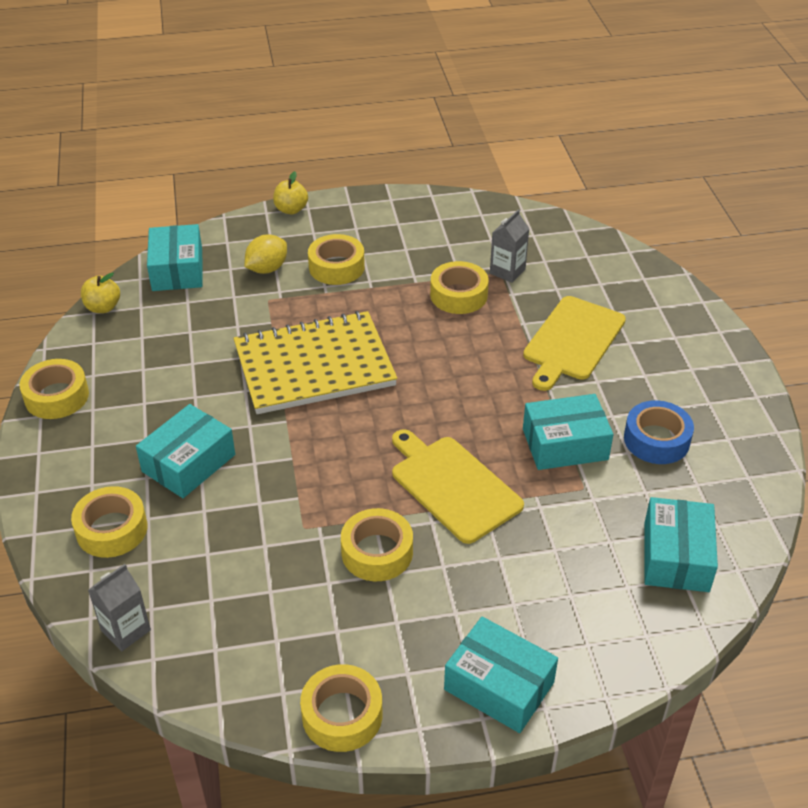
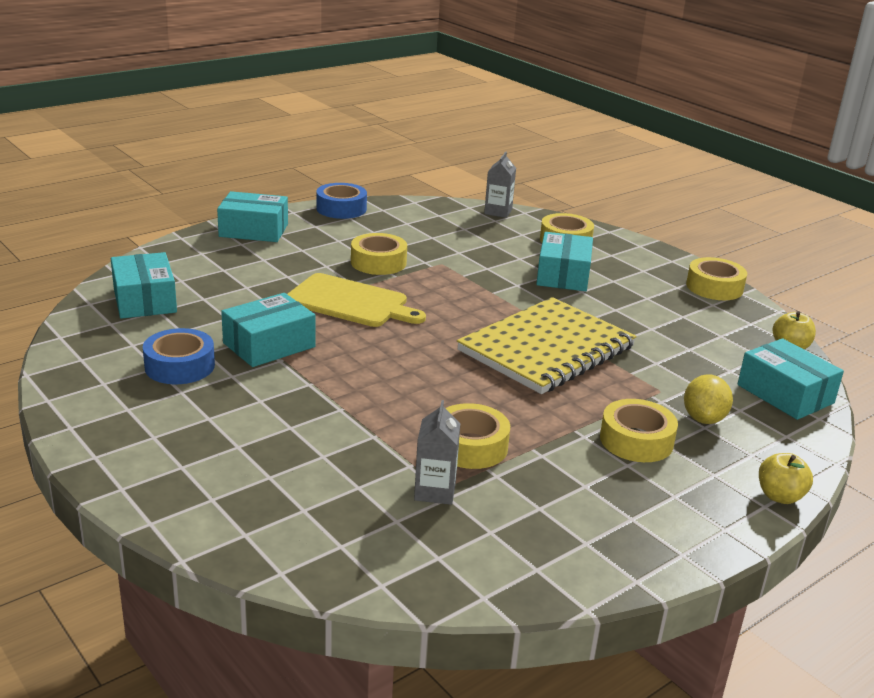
camera: 150 degrees right, 15 degrees down
(342, 715) = (341, 208): yellow tape -> blue tape
(573, 341) = (305, 431): yellow cutting board -> none

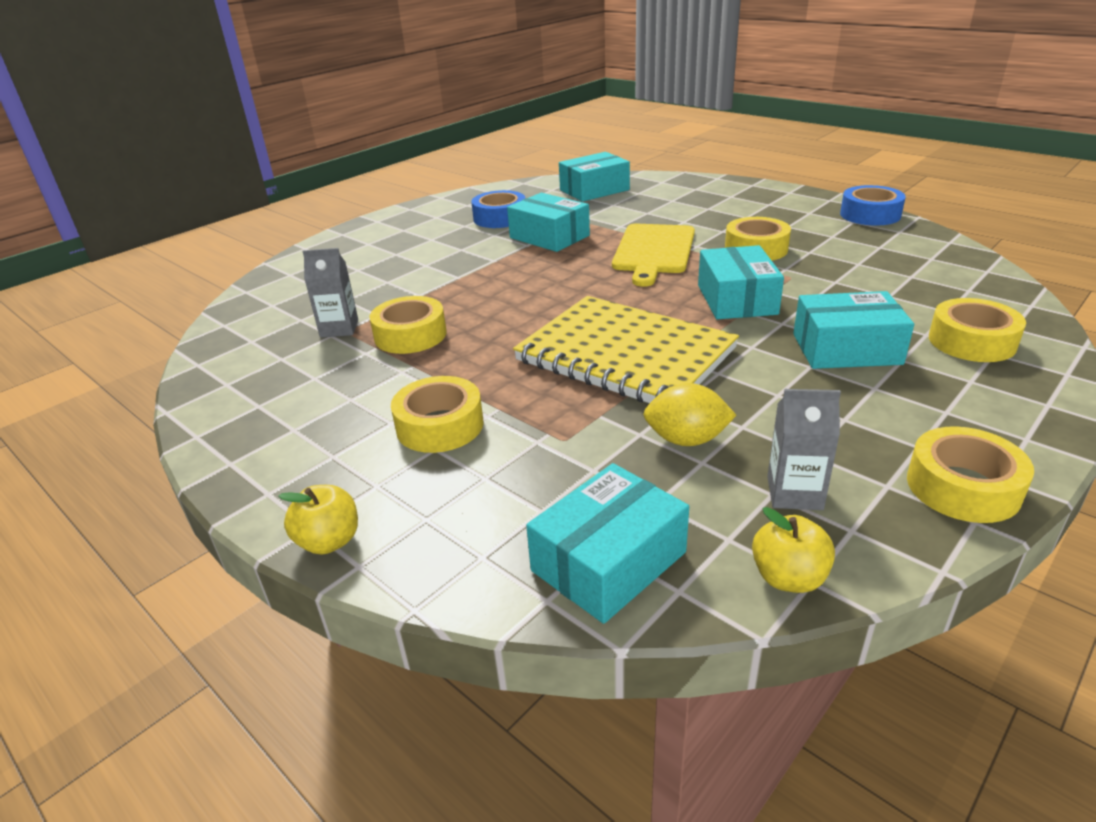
camera: 85 degrees right, 5 degrees up
(254, 230) = (765, 194): turquoise box -> turquoise box (737, 299)
(498, 212) = (1001, 288): grey carton -> grey carton (794, 493)
(704, 418) = (505, 476): yellow lemon -> yellow lemon (686, 440)

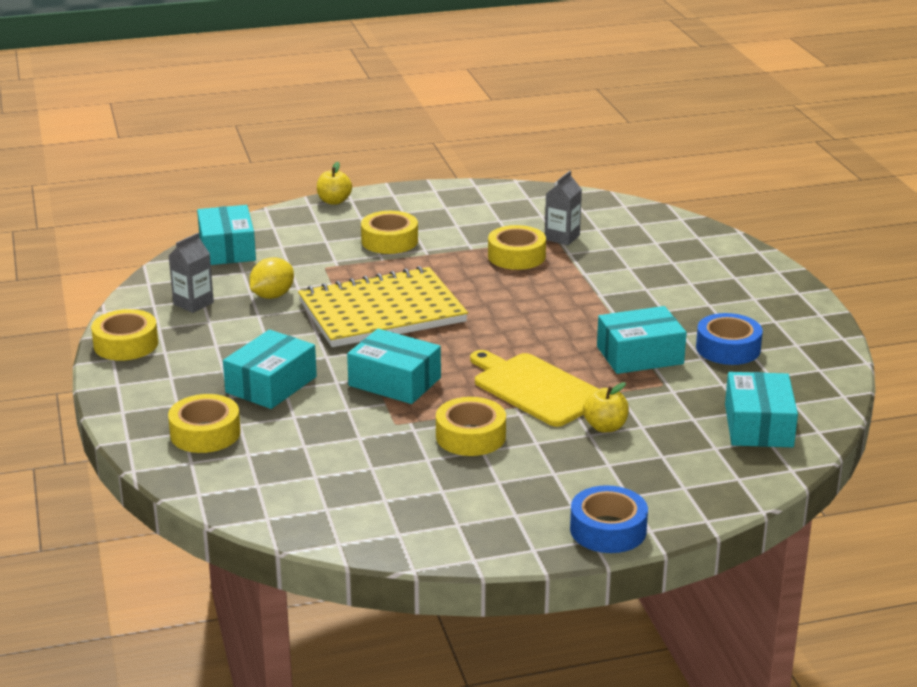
camera: 120 degrees right, 5 degrees down
(788, 578) = (157, 279): yellow apple -> yellow apple (605, 427)
(870, 215) = (459, 544): blue tape -> blue tape (608, 530)

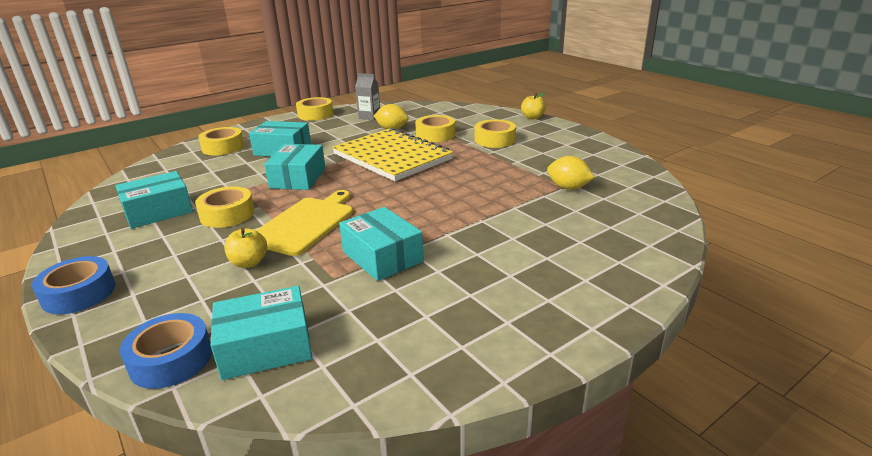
camera: 70 degrees right, 0 degrees up
(227, 249) = (440, 110): turquoise box -> turquoise box (158, 211)
(516, 256) = (516, 178): yellow tape -> yellow tape (435, 135)
(562, 237) = (568, 188): grey carton -> yellow lemon
(728, 348) = (423, 301): blue tape -> blue tape (171, 359)

